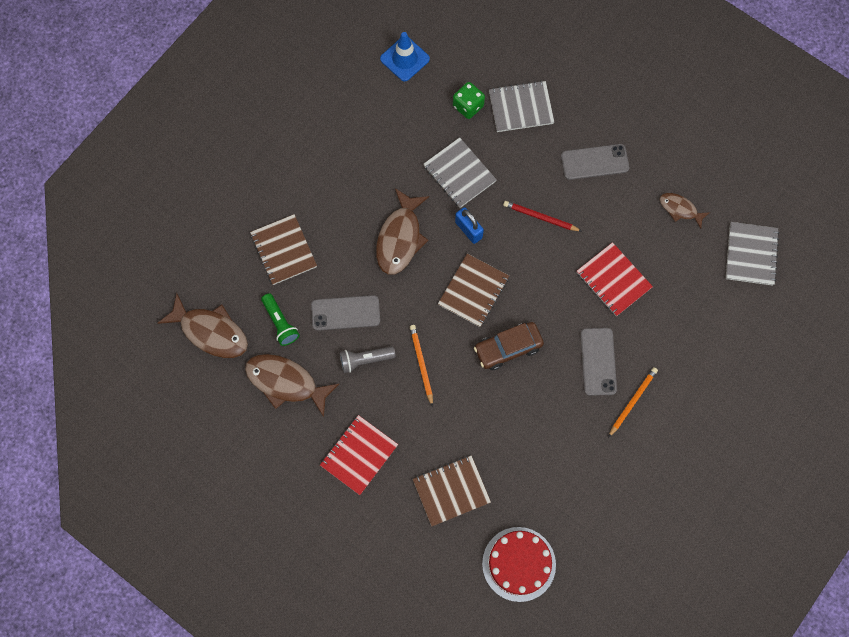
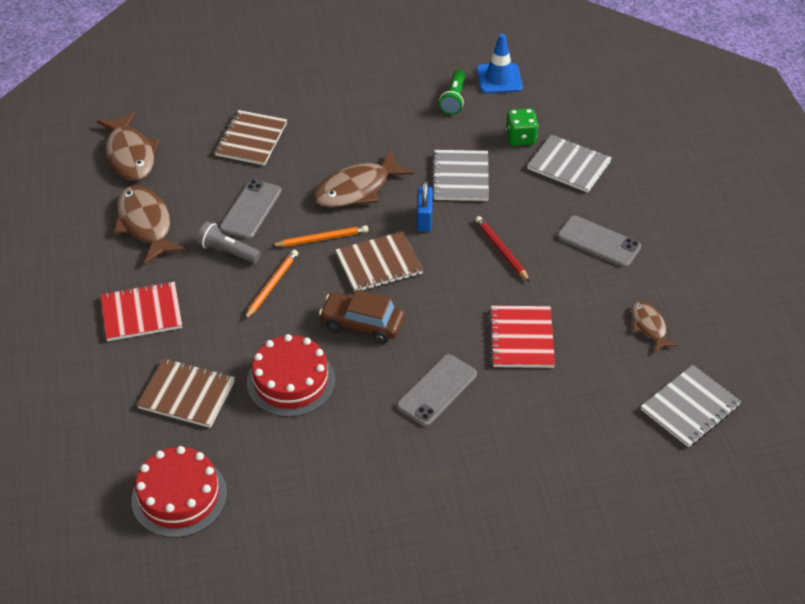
camera: 40 degrees right, 25 degrees down
(280, 323) = (190, 183): green flashlight -> green flashlight (454, 99)
(345, 313) = (251, 210): grey phone -> grey phone turned 75 degrees clockwise
(505, 427) = (291, 381): none -> red cake
(632, 401) = (436, 445): orange pencil -> orange pencil (322, 239)

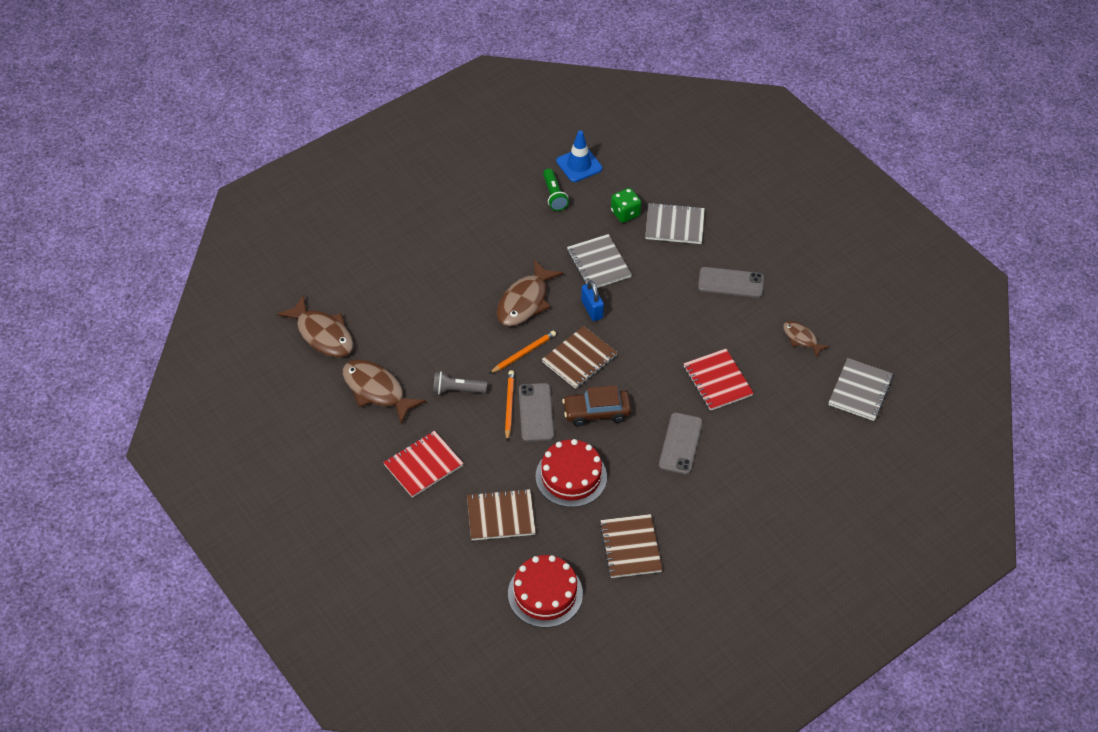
camera: 25 degrees left, 5 degrees up
(251, 139) = (413, 286): brown notebook -> brown notebook (630, 547)
(251, 210) = (452, 348): grey phone -> grey phone (536, 412)
(501, 250) = (664, 315): red pencil -> none

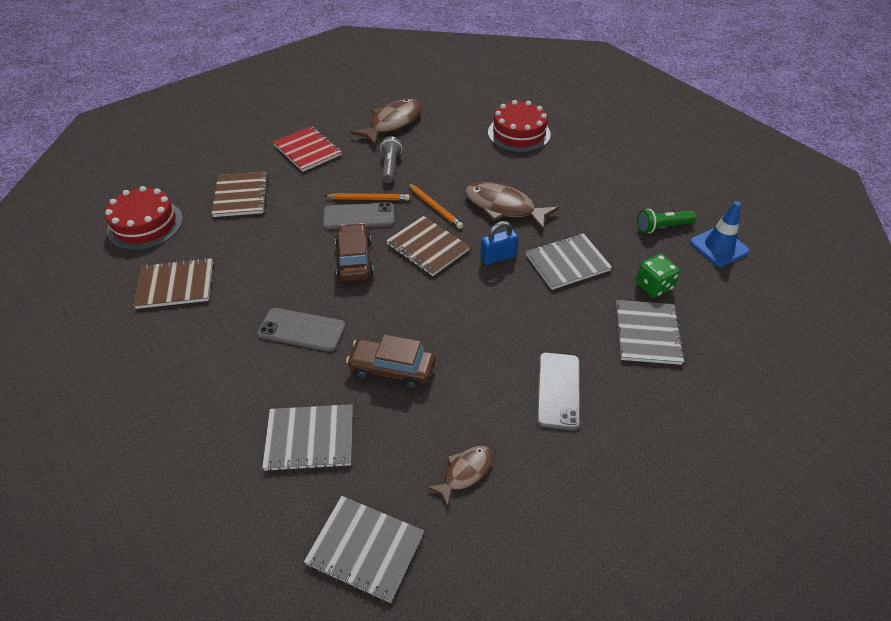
camera: 90 degrees right, 5 degrees down
(322, 334) = (454, 94): brown fish -> none
(571, 476) = (275, 241): red cake -> red cake (519, 133)
(717, 381) = (392, 369): red notebook -> brown car
(783, 428) = (310, 439): none -> grey notebook

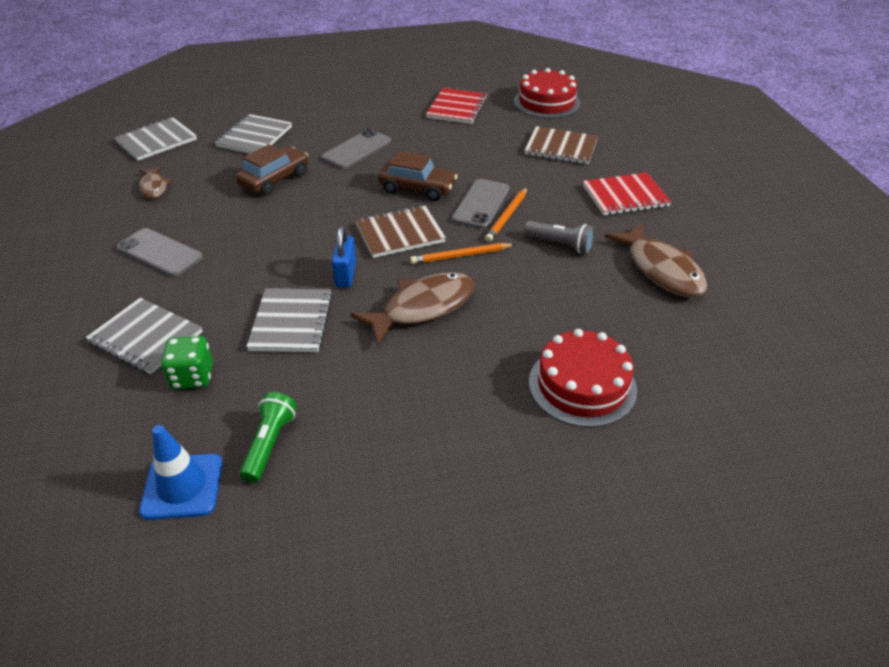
camera: 115 degrees right, 5 degrees down
(175, 285) = (457, 108): brown notebook -> red notebook

